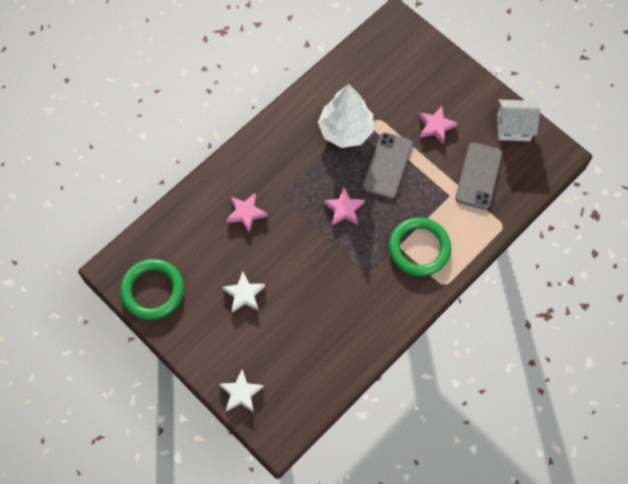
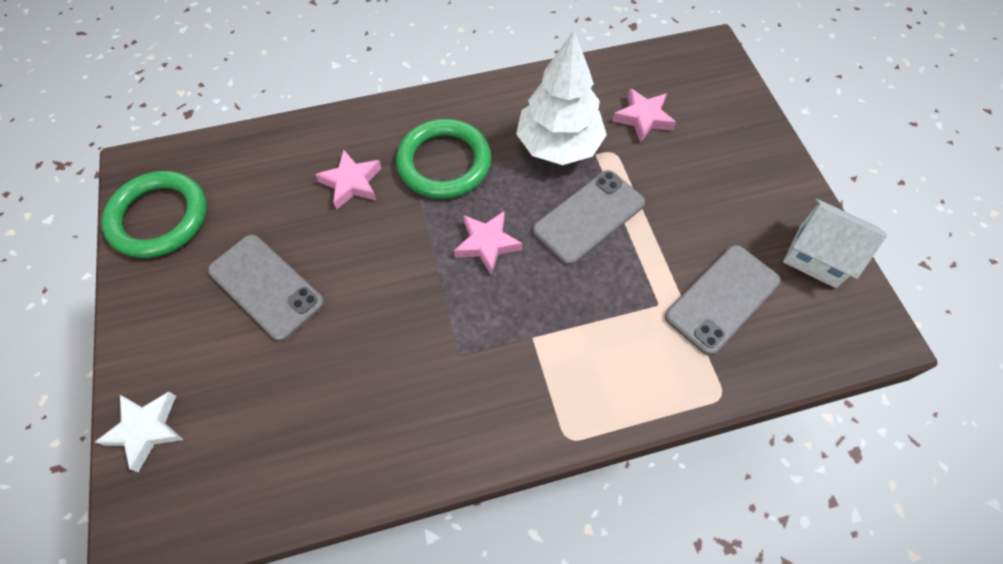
camera: 30 degrees right, 5 degrees down
(244, 294) = (266, 286): white star -> grey phone
(419, 248) = (562, 358): green ring -> green ring (444, 163)
(435, 126) = (693, 199): pink star -> pink star (643, 118)

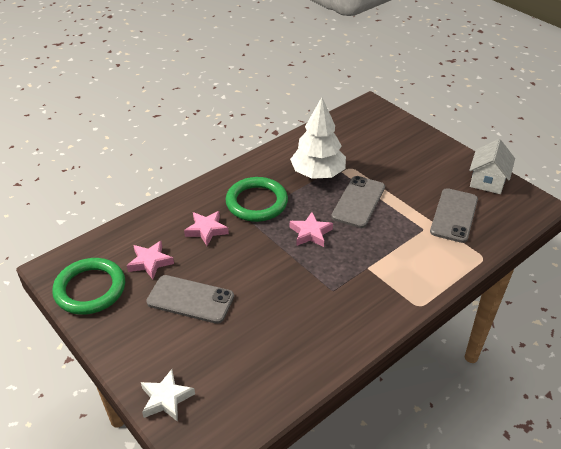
camera: 25 degrees left, 20 degrees down
(643, 118) = (356, 147): pink star -> pink star (150, 262)
(817, 256) = (487, 181): white house -> white house turned 75 degrees counterclockwise

